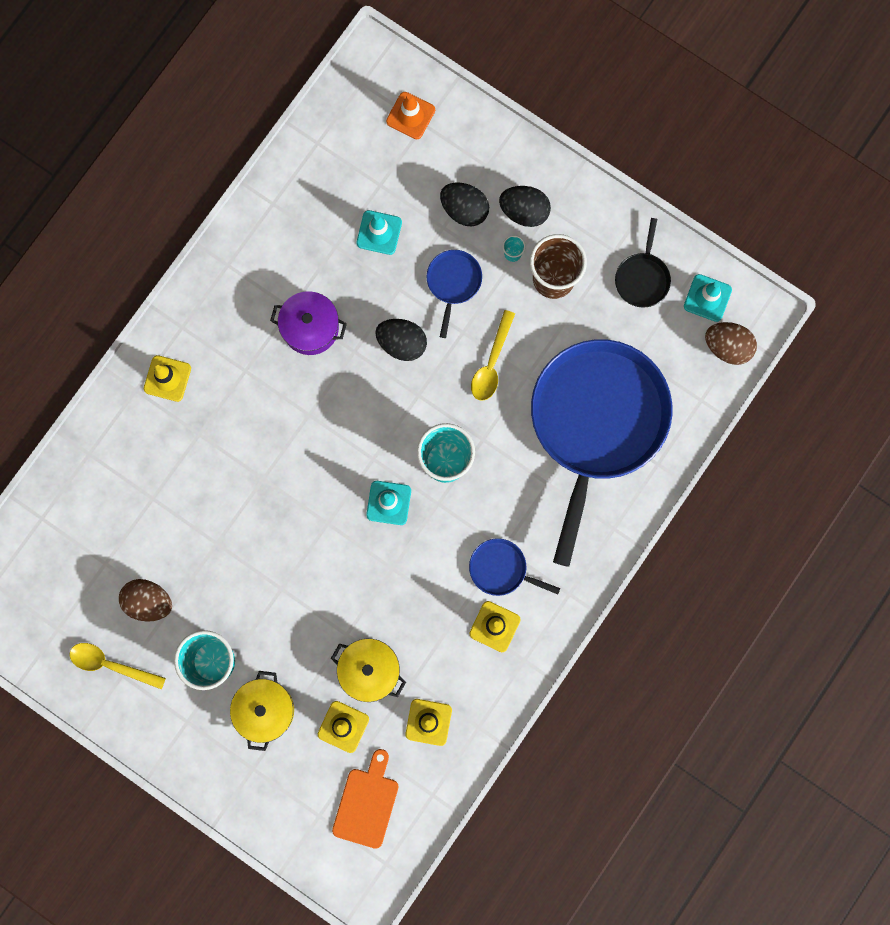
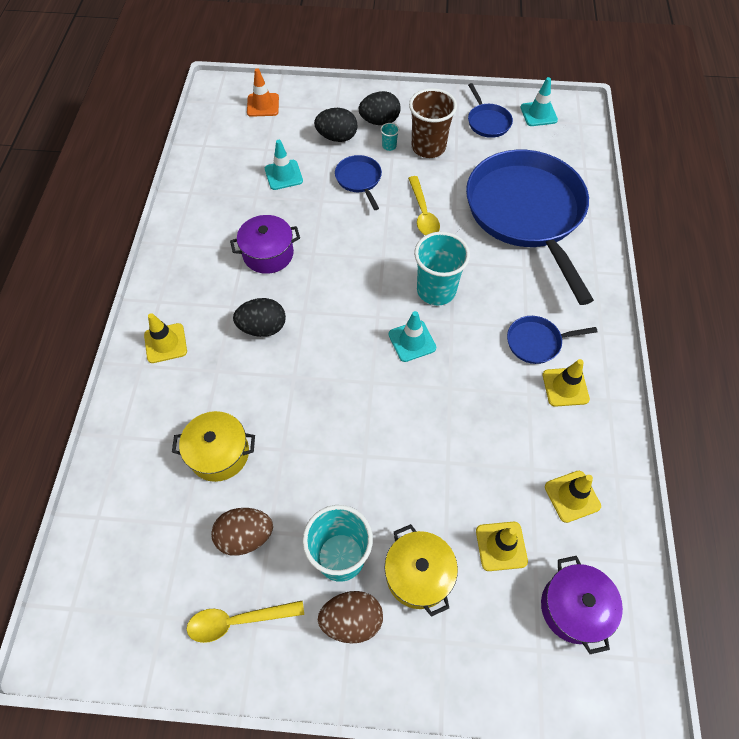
camera: 30 degrees left, 20 degrees down
(366, 803) = (574, 608): orange cutting board -> purple pot
(369, 670) = (489, 481): yellow pot -> yellow pot (219, 453)
(402, 343) = (347, 231): black egg -> black egg (263, 328)
(642, 278) = (487, 122): black pan -> blue pan
(727, 347) = (575, 133): brown egg -> brown egg (352, 620)

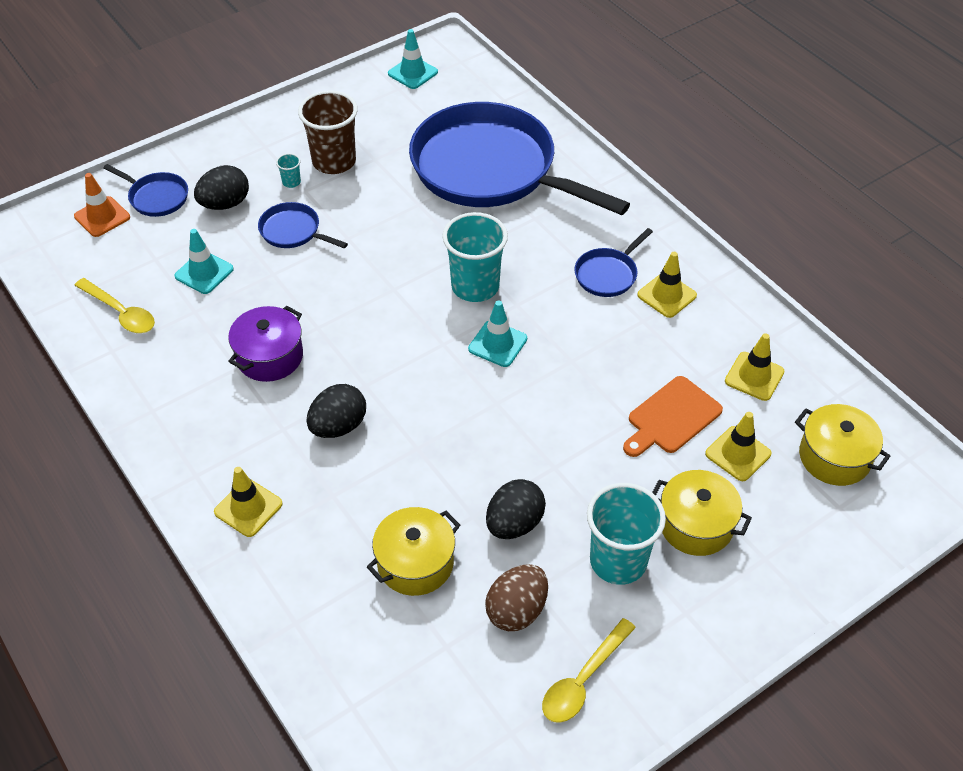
camera: 40 degrees left, 10 degrees down
(352, 620) = (678, 601): brown egg -> none
(379, 121) = (256, 164): black egg -> black egg (514, 524)
(423, 213) = (391, 225): yellow spoon -> yellow spoon (120, 312)
(479, 481) = (671, 418): none -> orange cutting board
(487, 122) = (370, 106): blue pan -> blue pan (156, 197)
(574, 608) = (834, 457): purple pot -> yellow pot

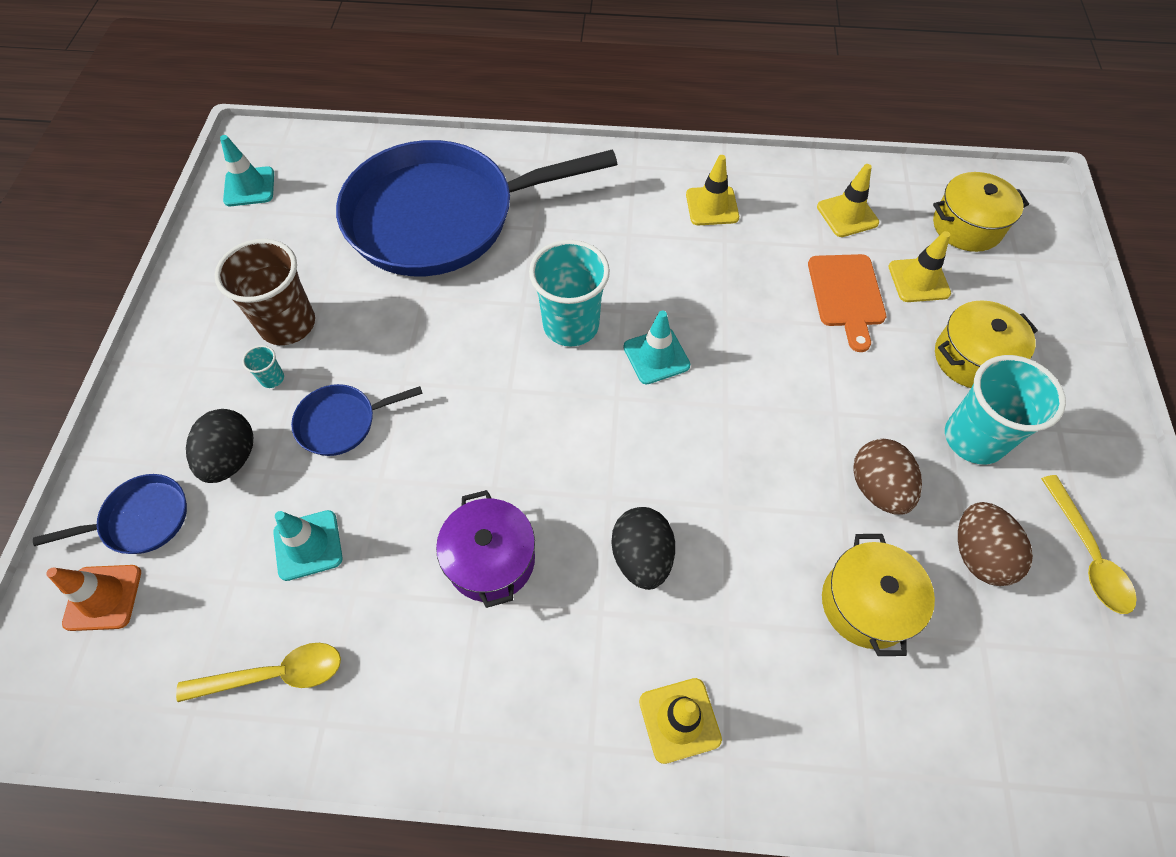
camera: 50 degrees left, 10 degrees up
(514, 524) = (877, 488): black egg -> brown egg
(608, 274) = (651, 226): blue pan -> none

